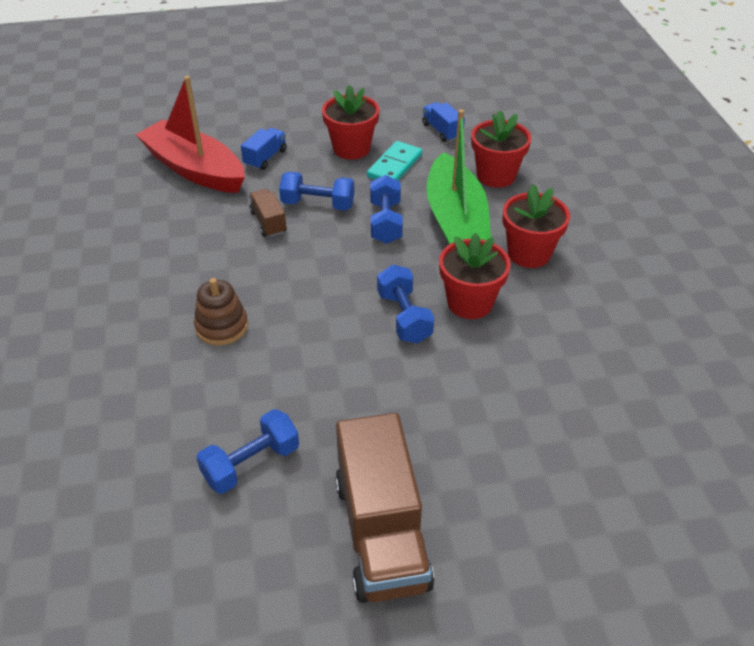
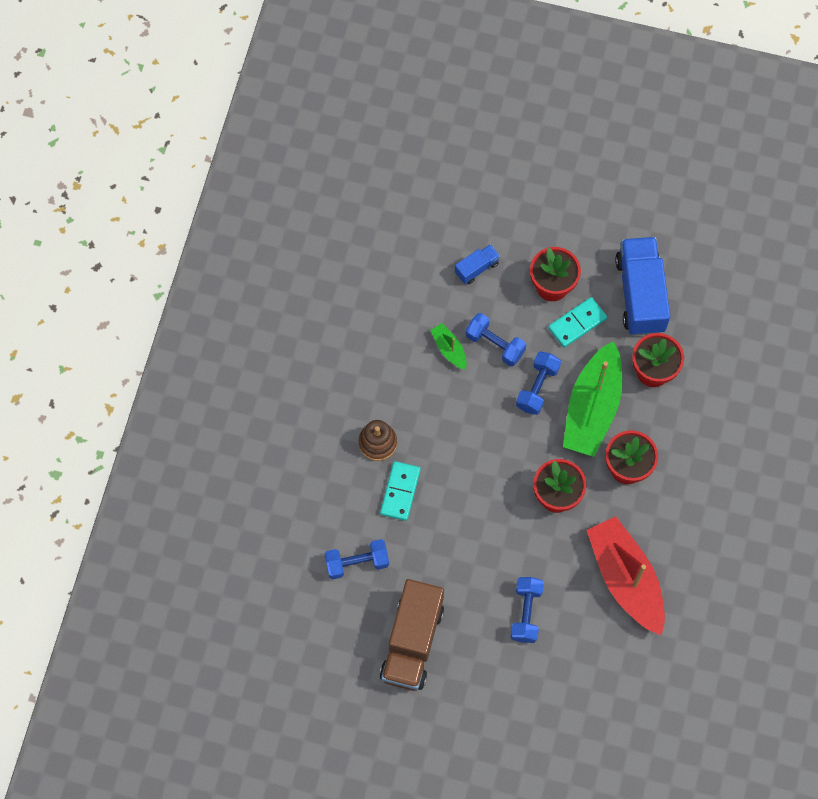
camera: 25 degrees right, 25 degrees up
(194, 169) = (415, 259): red boat -> red boat (625, 579)
(268, 222) = (449, 349): brown truck -> green boat
(274, 364) = (400, 491): none -> turquoise domino
(404, 317) = (504, 488): blue dumbbell -> blue dumbbell (526, 613)
(442, 131) = (640, 294): blue truck -> blue truck, size x2.11

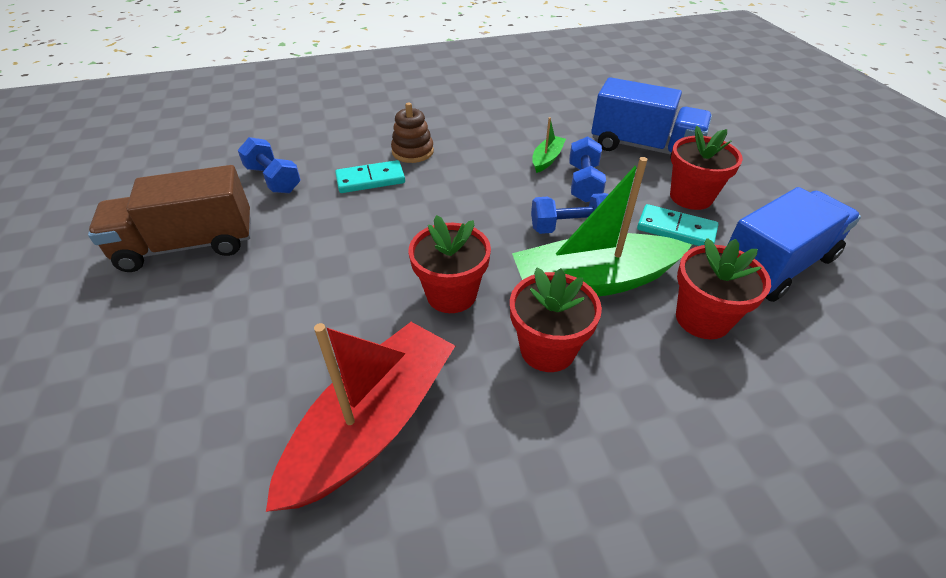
camera: 60 degrees right, 25 degrees down
(476, 268) = (643, 148): blue truck -> blue truck, size x2.11
(526, 613) = (265, 329): blue dumbbell -> none

